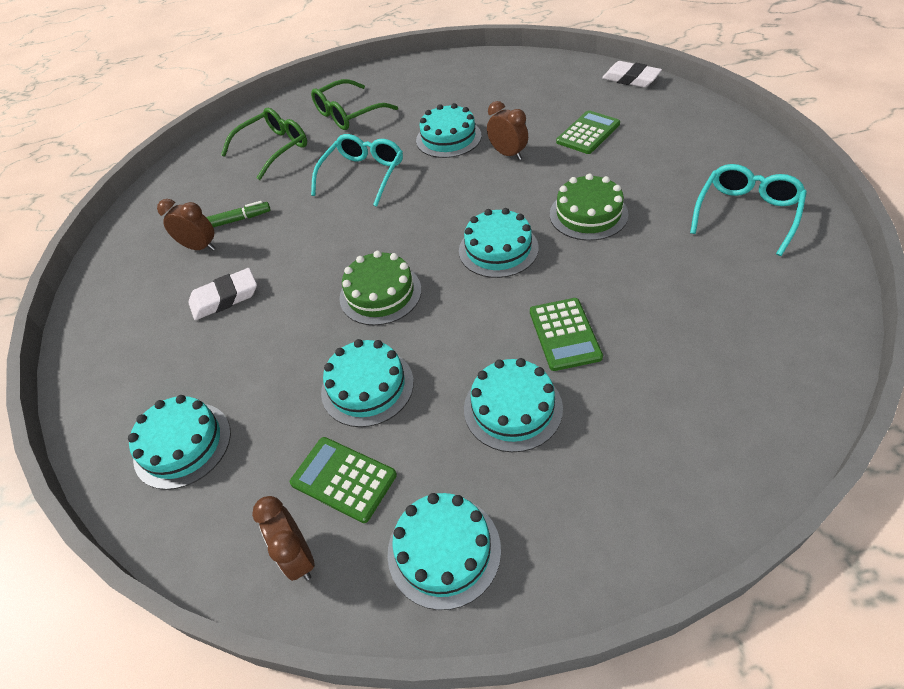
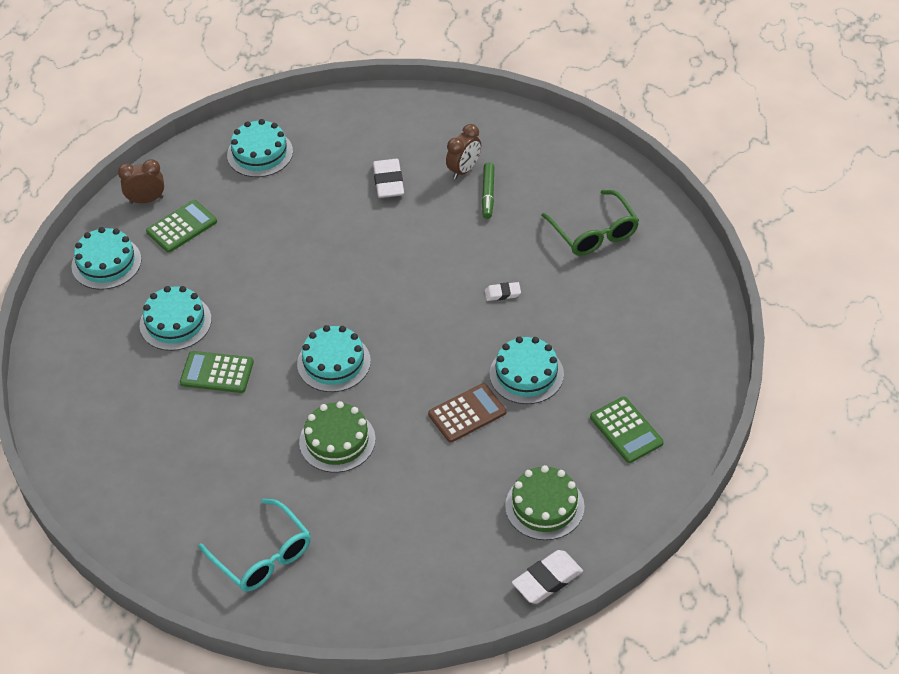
camera: 105 degrees right, 0 degrees up
(348, 114) = (628, 302): green glasses -> none
(363, 175) = (502, 293): turquoise glasses -> white eraser
(367, 386) = (245, 250): turquoise cake -> none
(380, 293) = (331, 275): green cake -> green cake (544, 506)
(508, 154) = (467, 413): brown clock -> brown calculator
(588, 133) = (462, 492): green calculator -> green calculator (626, 430)

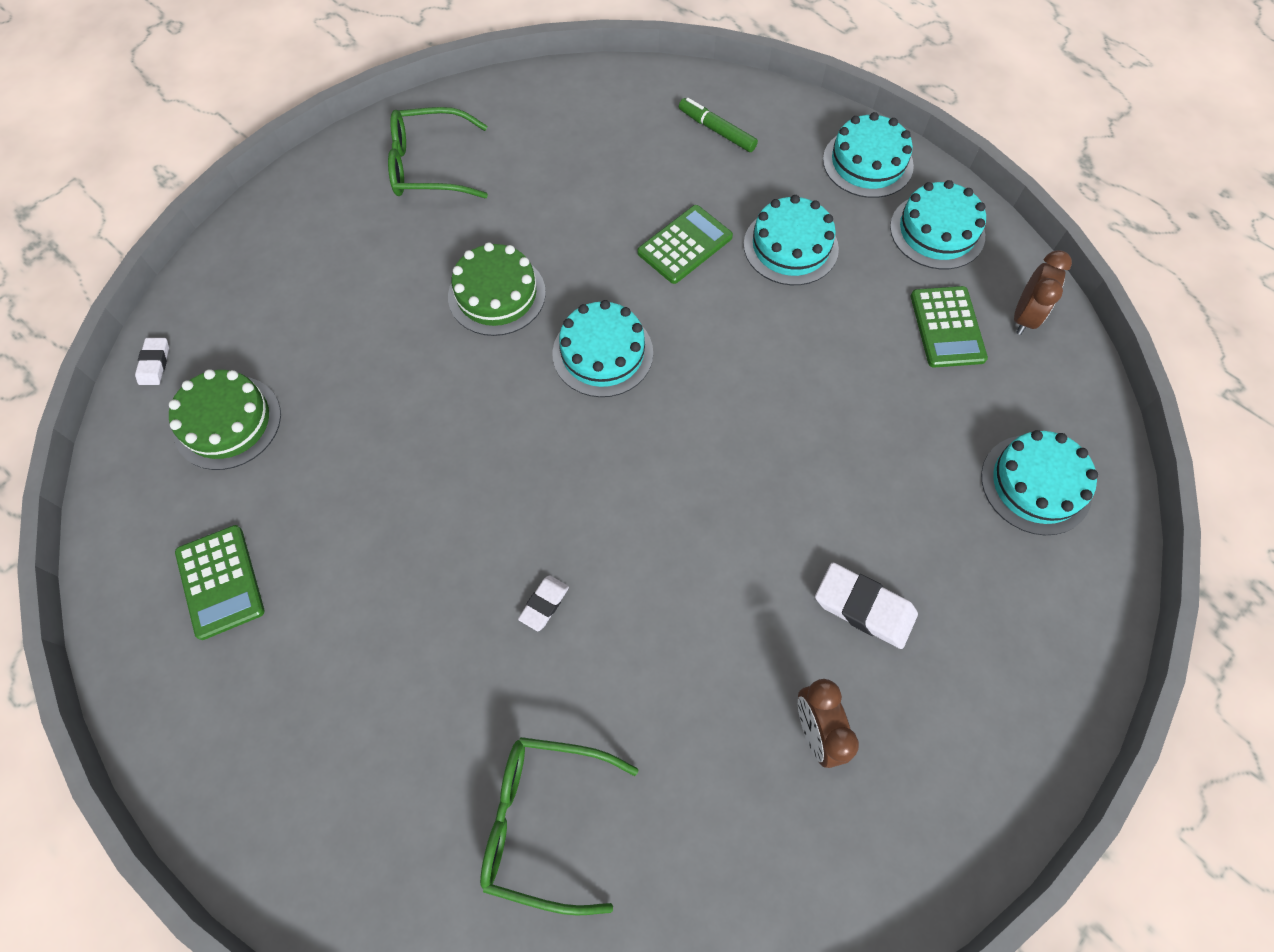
camera: 125 degrees right, 15 degrees up
(262, 556) = (429, 166): turquoise glasses -> green glasses
(467, 413) = (410, 433): brown calculator -> none
(488, 194) = (739, 726): green marker -> green marker (716, 130)
(526, 374) = (400, 535): turquoise cake -> turquoise cake (867, 163)
(547, 580) = (155, 363): white eraser -> white eraser, size x0.57
(626, 430) = (220, 582): green calculator -> green calculator turned 120 degrees counterclockwise

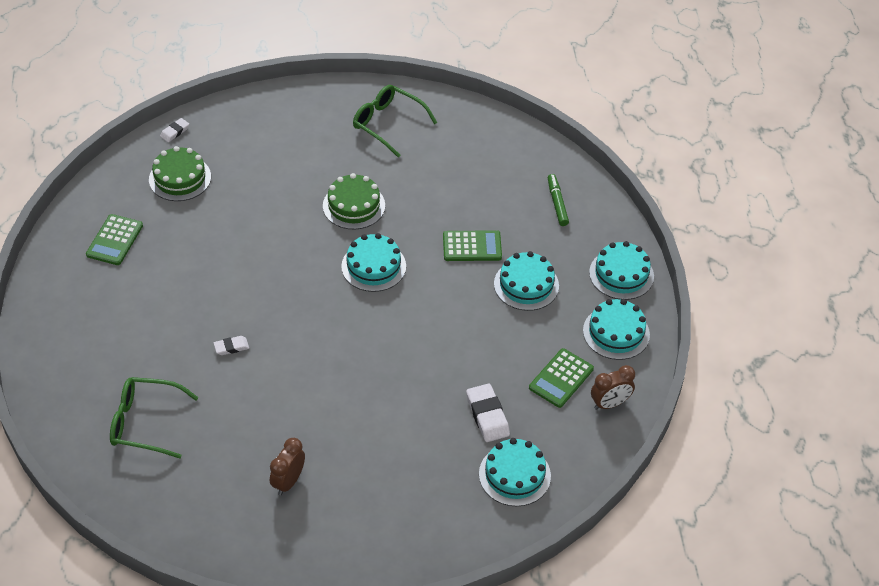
camera: 40 degrees right, 15 degrees down
(544, 821) = (145, 422): green glasses -> green glasses turned 45 degrees counterclockwise
(864, 607) = (367, 456): white eraser -> white eraser (487, 415)

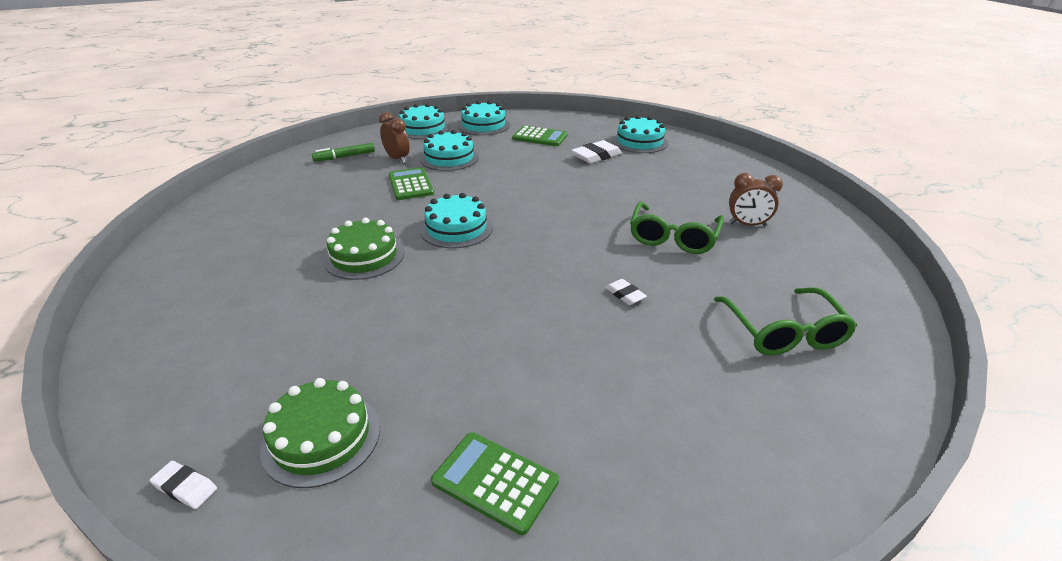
camera: 105 degrees left, 15 degrees down
(114, 240) = (495, 481): green calculator -> green calculator turned 150 degrees counterclockwise
(388, 124) = (211, 259): green glasses -> green glasses (673, 237)
(610, 404) = (551, 121): brown clock -> brown clock (397, 159)

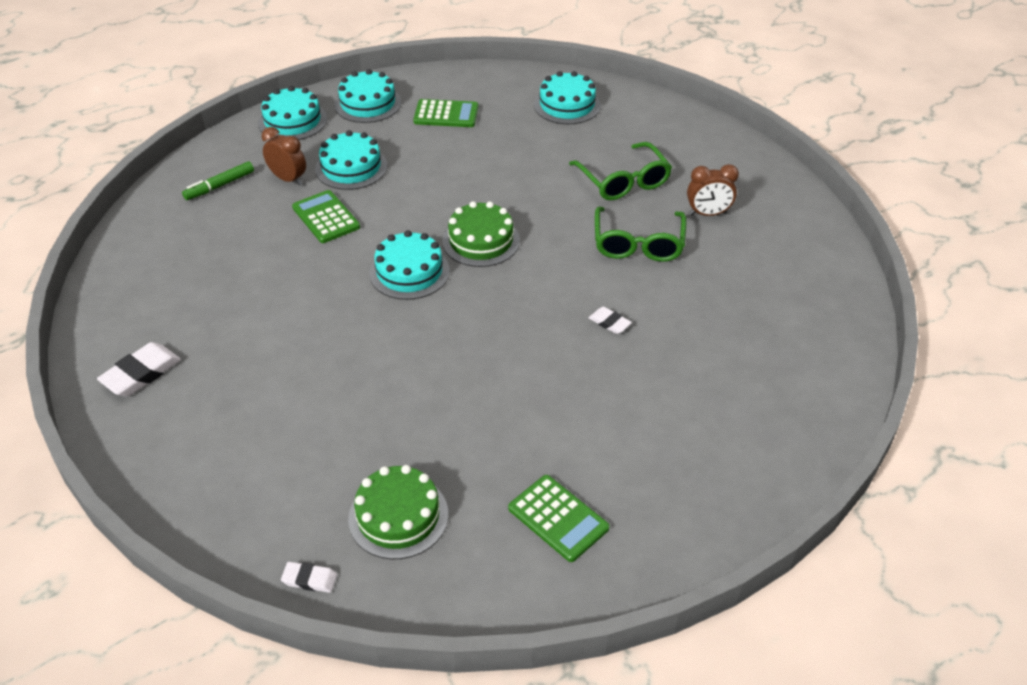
camera: 15 degrees left, 10 degrees up
(364, 256) = (329, 326): green cake -> green cake (481, 241)
(495, 481) = (558, 518): green calculator -> green calculator turned 150 degrees counterclockwise
(596, 156) = (524, 137): white eraser -> white eraser (141, 373)
(784, 332) = (758, 336): green glasses -> green glasses (623, 181)

